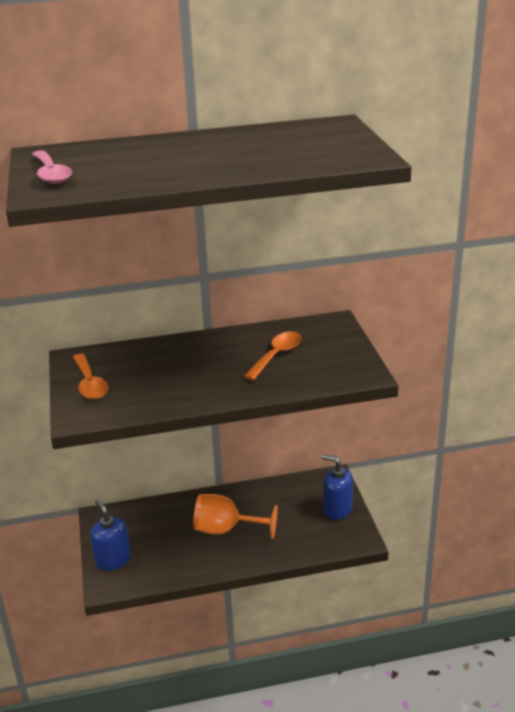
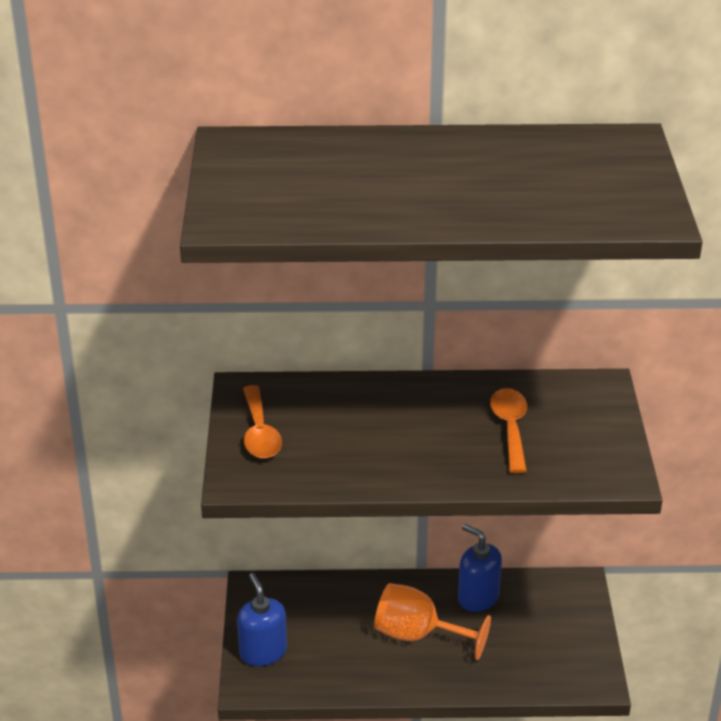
camera: 10 degrees right, 5 degrees up
(51, 174) = (241, 187): pink spoon -> none
(276, 356) = (510, 428): orange spoon -> orange spoon turned 45 degrees counterclockwise
(337, 509) = (574, 632): blue soap dispenser -> blue soap dispenser (478, 597)

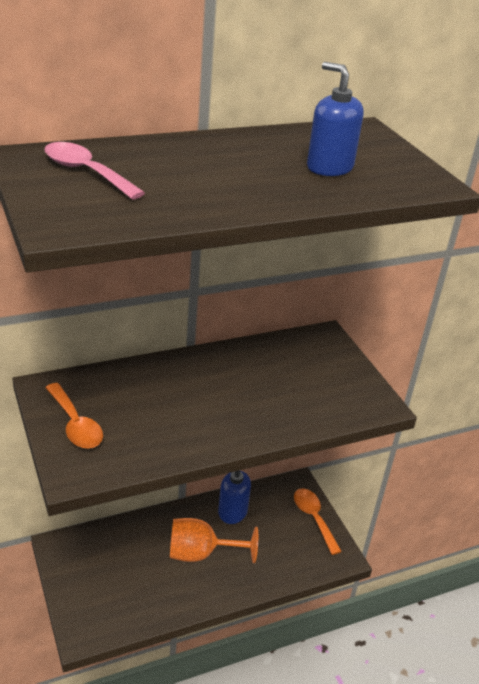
camera: 25 degrees left, 0 degrees up
(263, 652) = (84, 600): blue soap dispenser -> blue soap dispenser (329, 167)
(279, 166) = (86, 172): none -> pink spoon
(510, 428) = (278, 381): orange spoon -> orange spoon (314, 518)

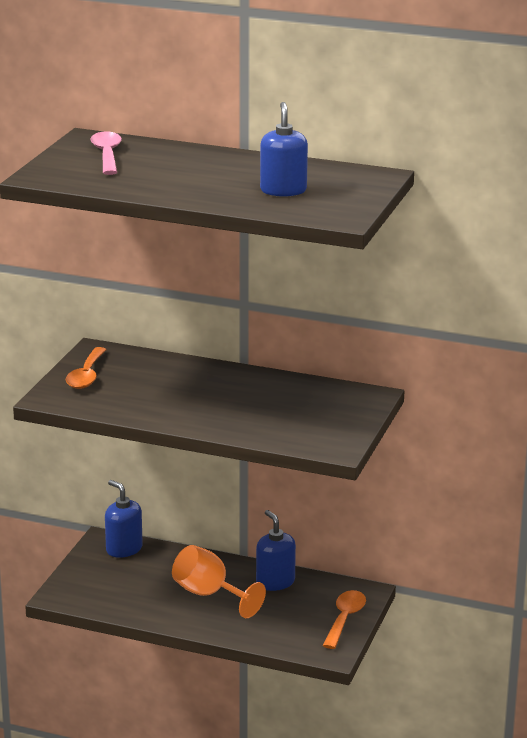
camera: 45 degrees right, 10 degrees down
(85, 545) = (124, 549): none -> blue soap dispenser

